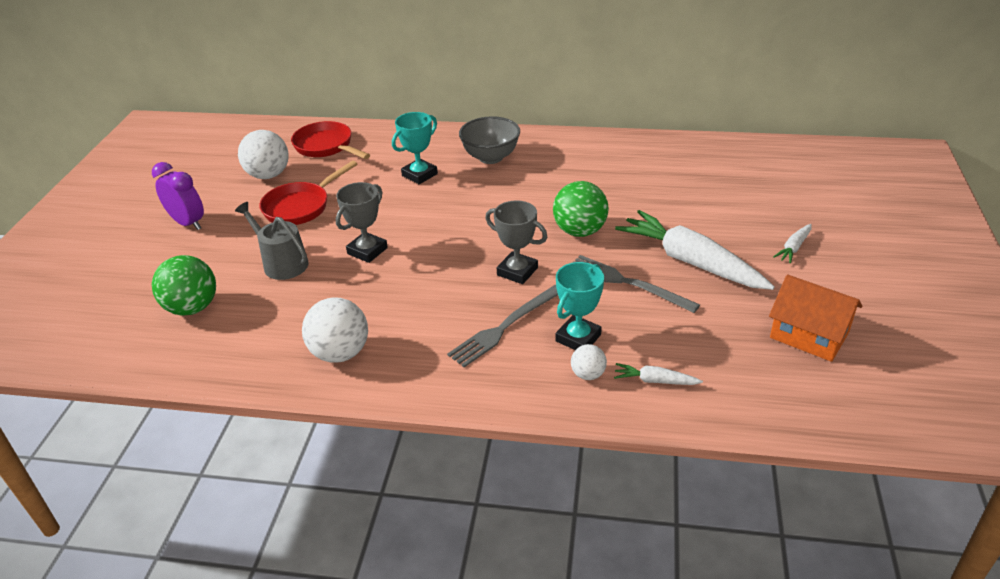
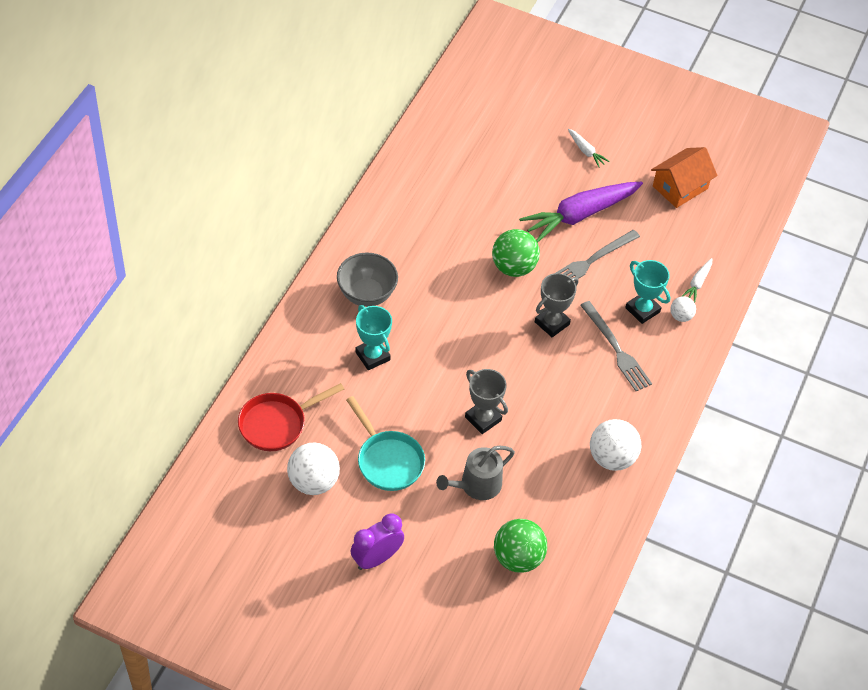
camera: 80 degrees left, 15 degrees up
(300, 207) = (387, 460): red pan -> turquoise pan
(690, 262) = (580, 215): white carrot -> purple carrot

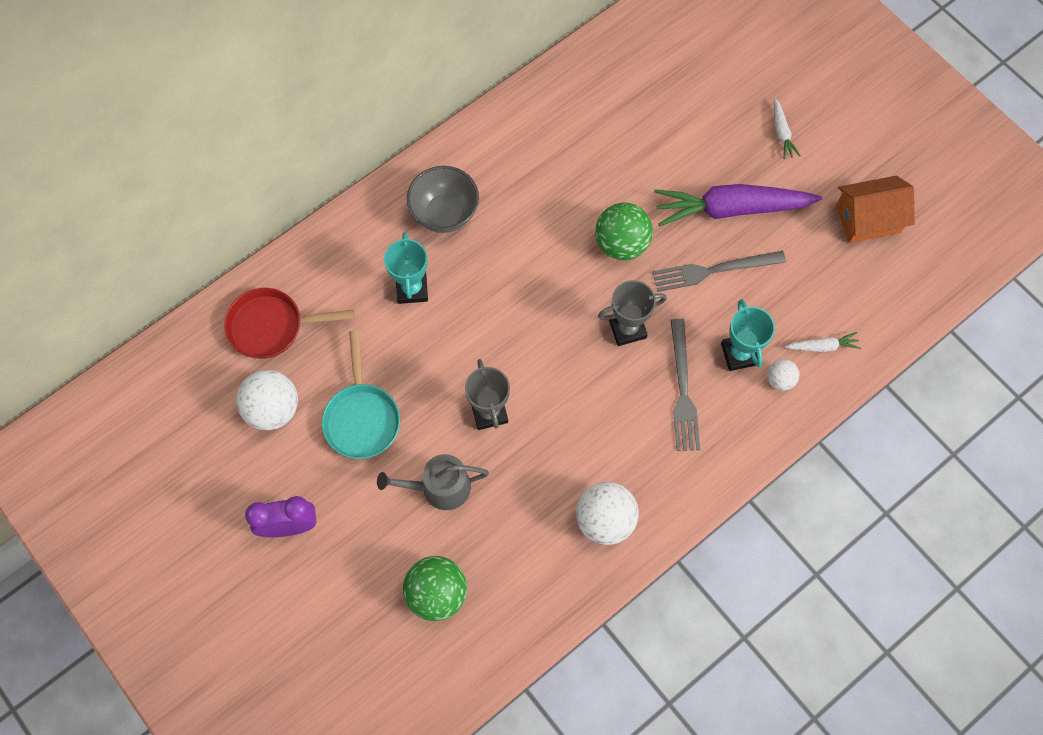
camera: 30 degrees right, 15 degrees up
(697, 283) = (822, 346): white carrot -> white carrot turned 150 degrees counterclockwise

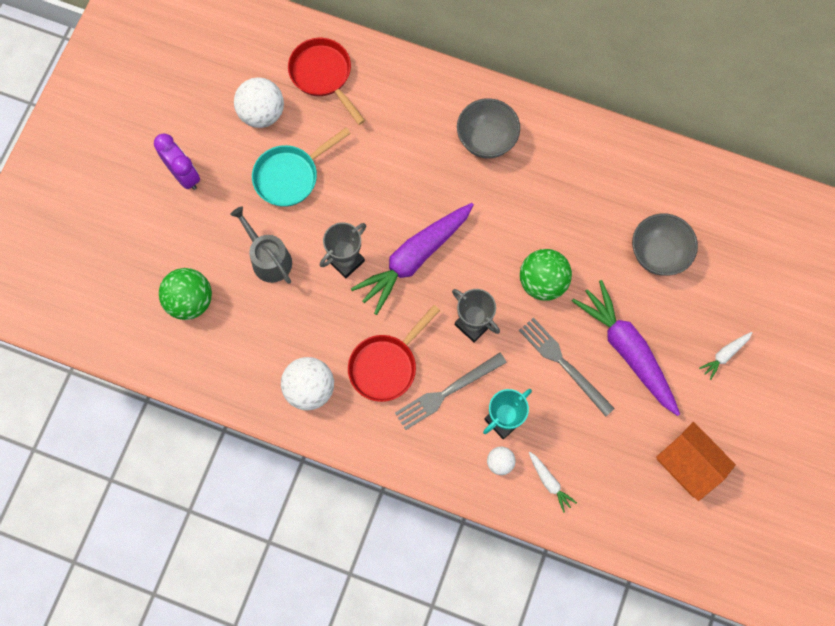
camera: 60 degrees right, 5 degrees up
(412, 289) = (410, 152): turquoise trophy -> none
(527, 346) = (414, 258): none -> purple carrot
(623, 432) = (386, 365): none -> red pan
(653, 132) = (658, 254): none -> grey bowl

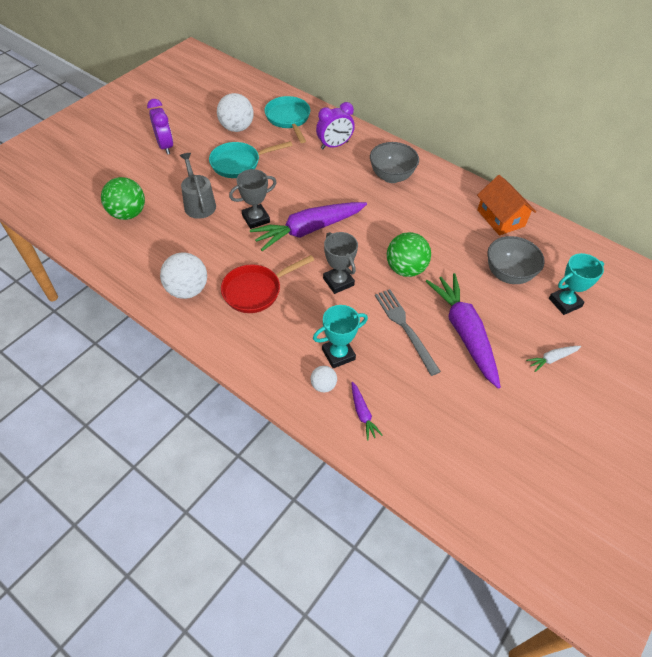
camera: 15 degrees right, 20 degrees down
(323, 75) = (288, 119): red pan -> turquoise pan
(399, 106) = (334, 145): none -> purple clock
(447, 392) = (298, 322): grey fork -> none
(549, 482) = (362, 413): white carrot -> purple carrot
(689, 464) = (499, 436): orange house -> orange house (500, 218)
(726, 275) = (565, 302): none -> turquoise trophy

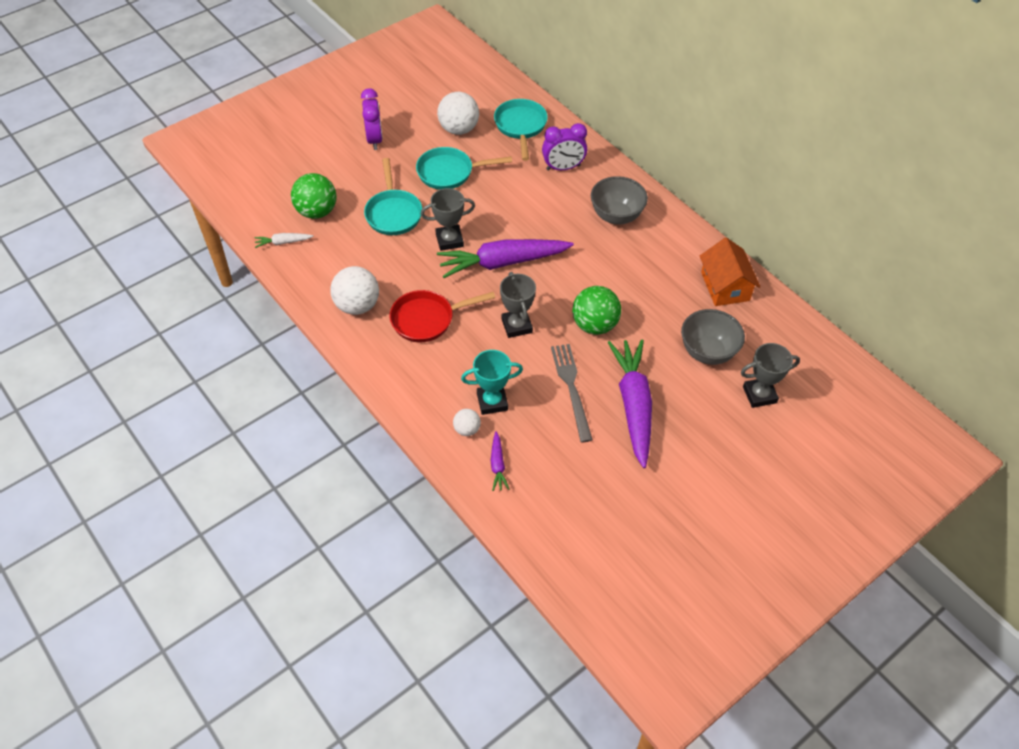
camera: 15 degrees right, 0 degrees up
(199, 204) = (393, 213): grey watering can -> turquoise pan
(552, 359) = (719, 451): white carrot -> white carrot (283, 242)
(565, 302) = (759, 395): turquoise trophy -> grey trophy

